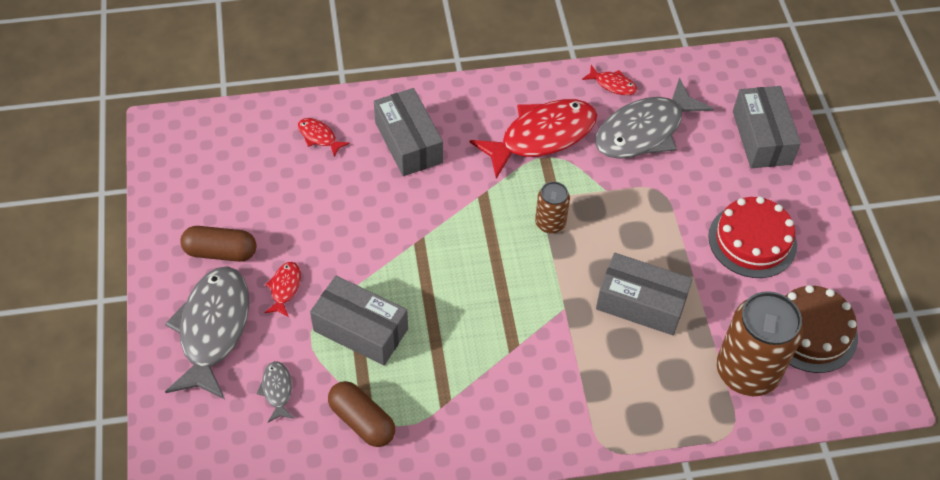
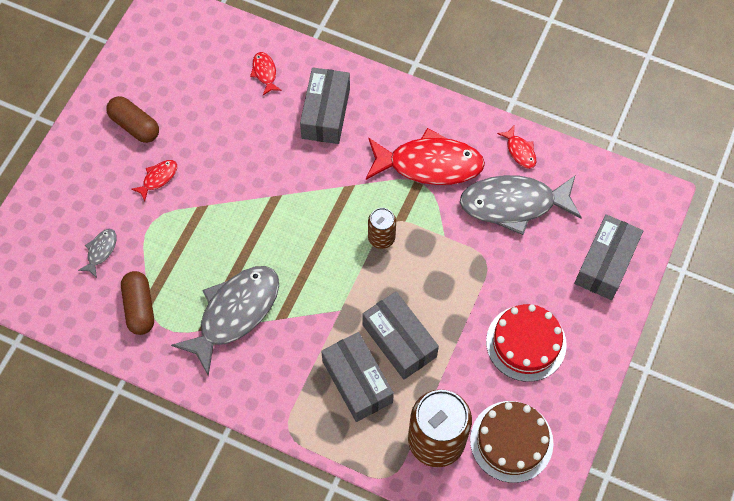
camera: 35 degrees right, 10 degrees up
(213, 329) = (90, 181): grey fish -> grey fish (235, 313)
(360, 330) = (186, 240): grey box -> grey box (357, 382)

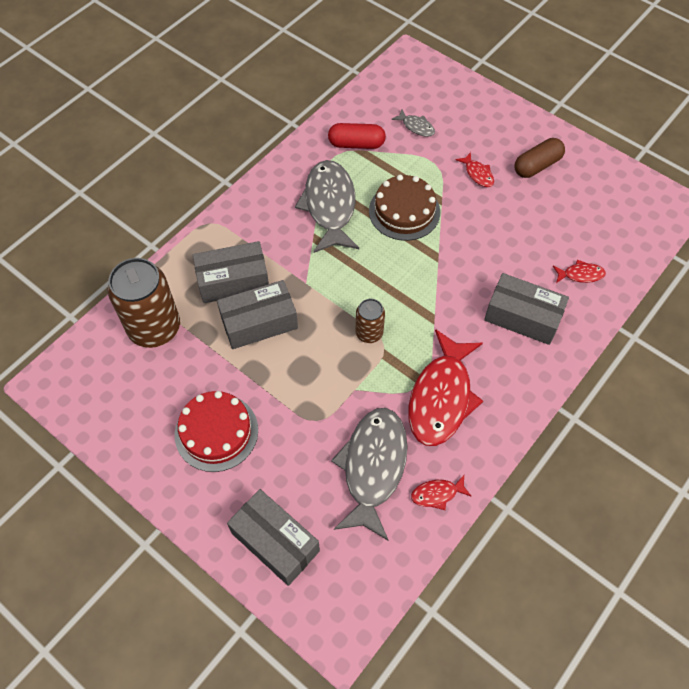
camera: 105 degrees right, 5 degrees down
(139, 307) = (356, 144): brown capsule -> red capsule
(235, 313) = (329, 206): grey fish -> grey fish turned 150 degrees counterclockwise
(511, 441) = (127, 390): brown cake -> brown cake (404, 211)

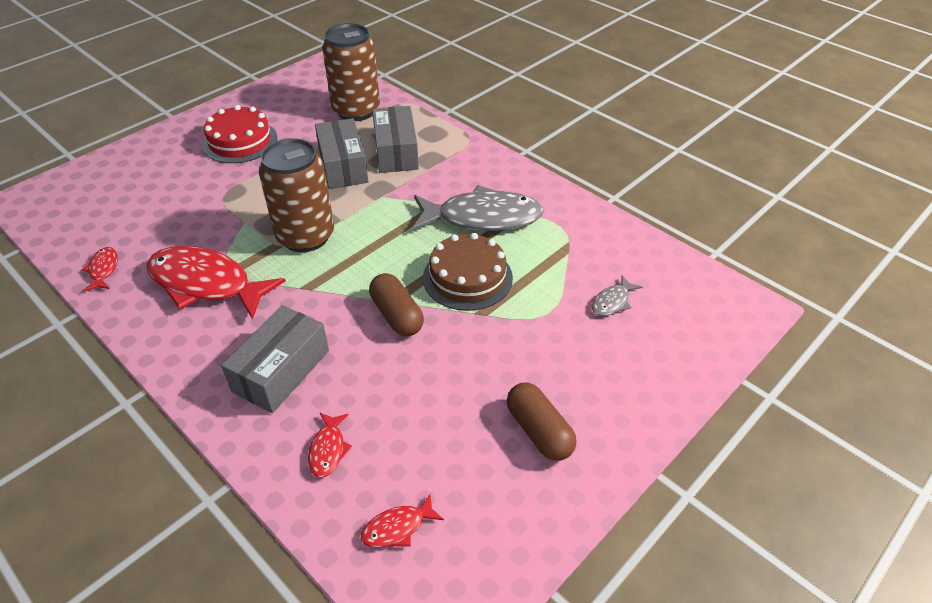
camera: 95 degrees right, 15 degrees down
(275, 542) = (123, 169): grey box -> none
(356, 144) = (579, 244): red capsule -> none
(369, 333) = (305, 236): brown can -> brown can, size x1.94
(373, 467) = (156, 229): grey fish -> none
(453, 252) = (397, 315): none -> brown capsule
(478, 174) = (525, 357): red fish -> red fish (397, 528)

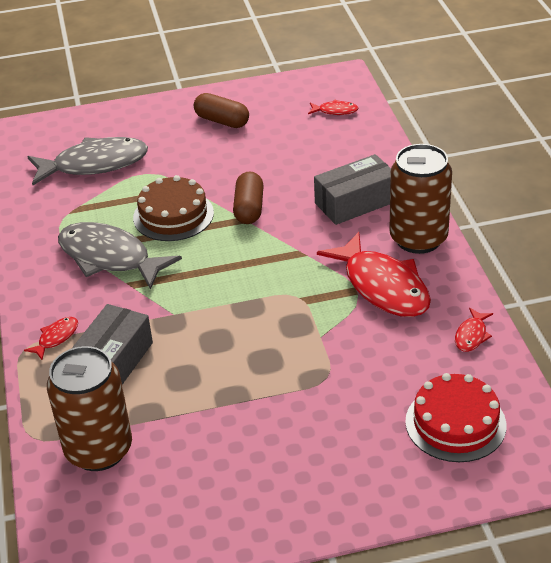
camera: 145 degrees left, 5 degrees down
(240, 141) = (268, 456): red cake -> red cake (455, 423)
(305, 236) = (273, 299): brown can -> brown can (418, 239)
(328, 450) = (351, 152): red fish -> red fish (56, 338)
(343, 166) = (180, 367): grey box -> none
(539, 431) = (222, 121): brown capsule -> brown capsule turned 60 degrees counterclockwise
(612, 302) = (95, 164): grey fish -> grey fish, size x2.29

